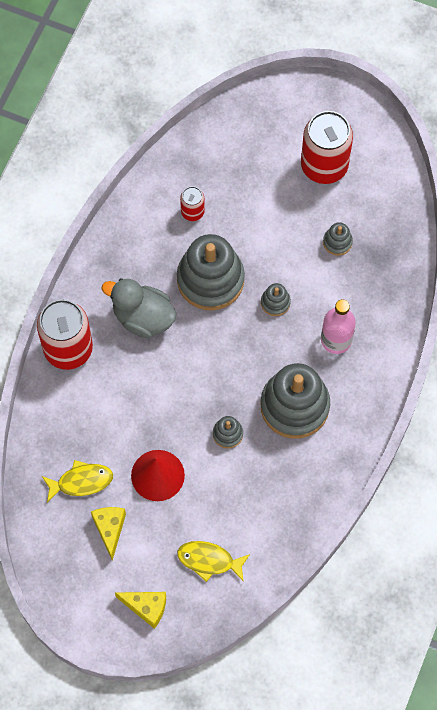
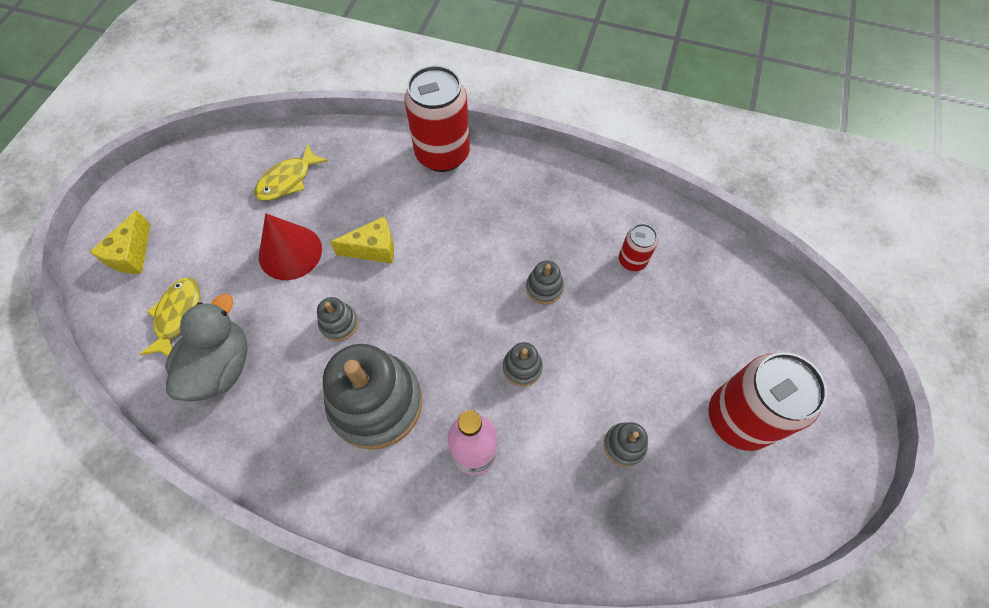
camera: 85 degrees right, 5 degrees down
(81, 481) = (288, 180): yellow fish -> yellow fish turned 60 degrees clockwise
(110, 529) = (229, 211): yellow cheese -> yellow cheese (373, 249)
(143, 317) = (486, 221): grey duck -> grey duck (221, 367)
(210, 279) = (544, 288): grey stacking toy -> grey stacking toy, size x0.44

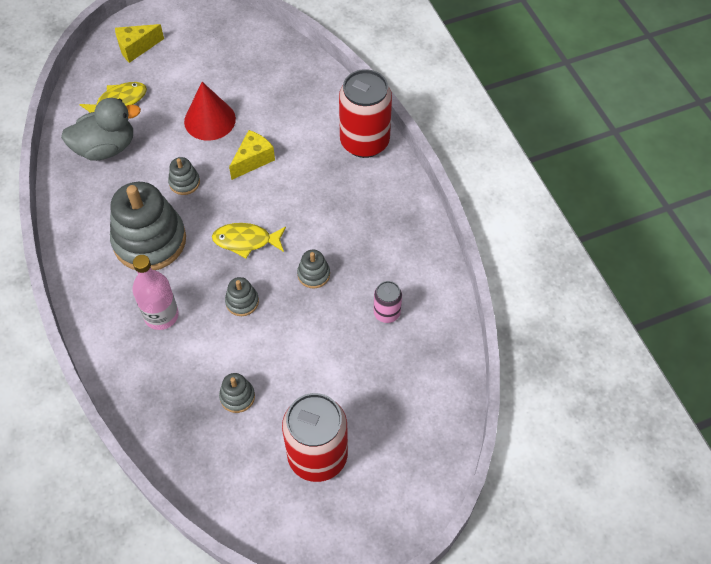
camera: 50 degrees right, 5 degrees down
(288, 180) = (260, 77): yellow fish -> yellow fish (246, 241)
(373, 249) = (253, 160): yellow cheese -> yellow cheese turned 90 degrees counterclockwise
(632, 260) = (387, 313): red can -> pink can

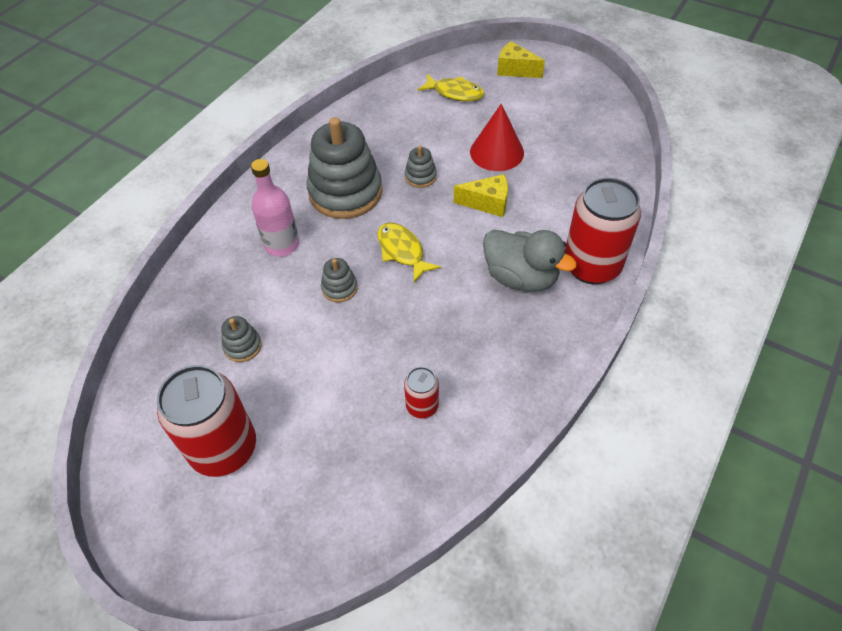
camera: 55 degrees right, 5 degrees down
(106, 148) = (405, 114): grey duck -> grey duck (521, 277)
(313, 274) = (412, 320): grey stacking toy -> none
(387, 313) = (422, 406): pink can -> red can

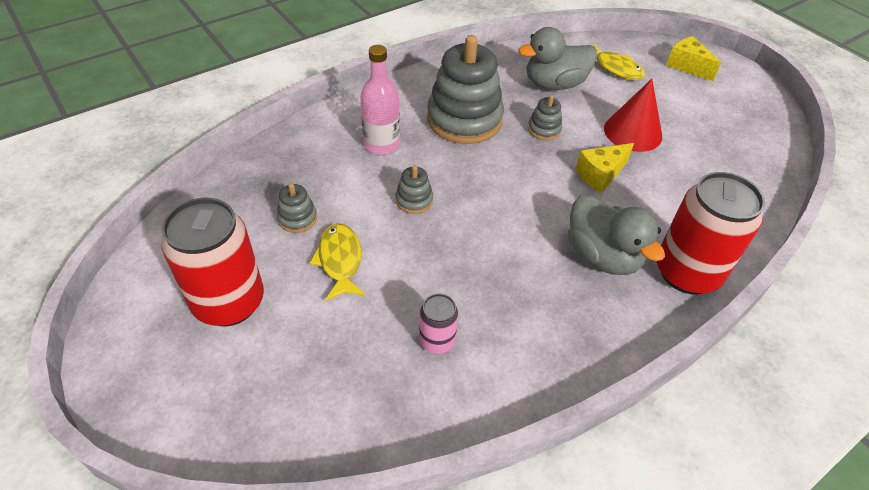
camera: 20 degrees right, 5 degrees down
(402, 251) = (492, 189): yellow fish -> yellow fish (340, 261)
(409, 128) = (554, 84): none -> grey duck
(422, 406) = (437, 341): red can -> pink can
(487, 203) = (600, 175): yellow cheese -> yellow cheese turned 120 degrees clockwise

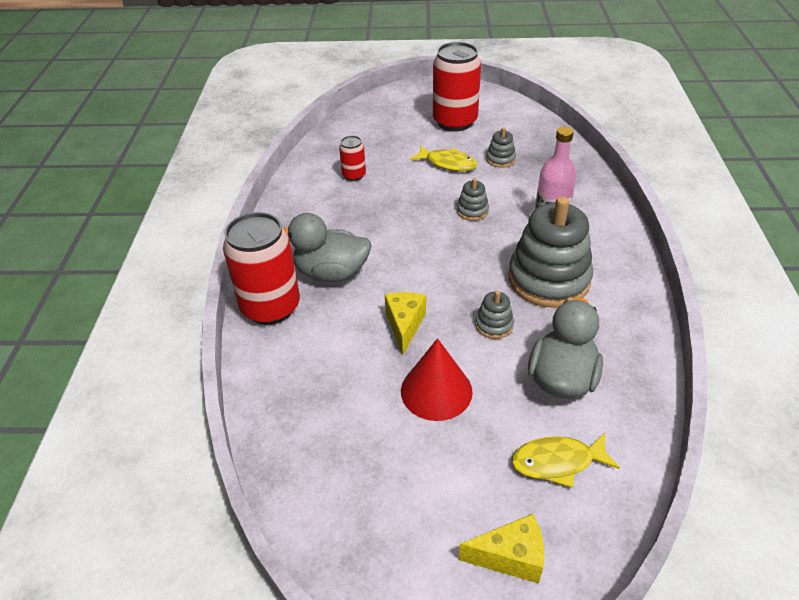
camera: 130 degrees right, 5 degrees down
(437, 341) = (354, 175): pink can -> red can

